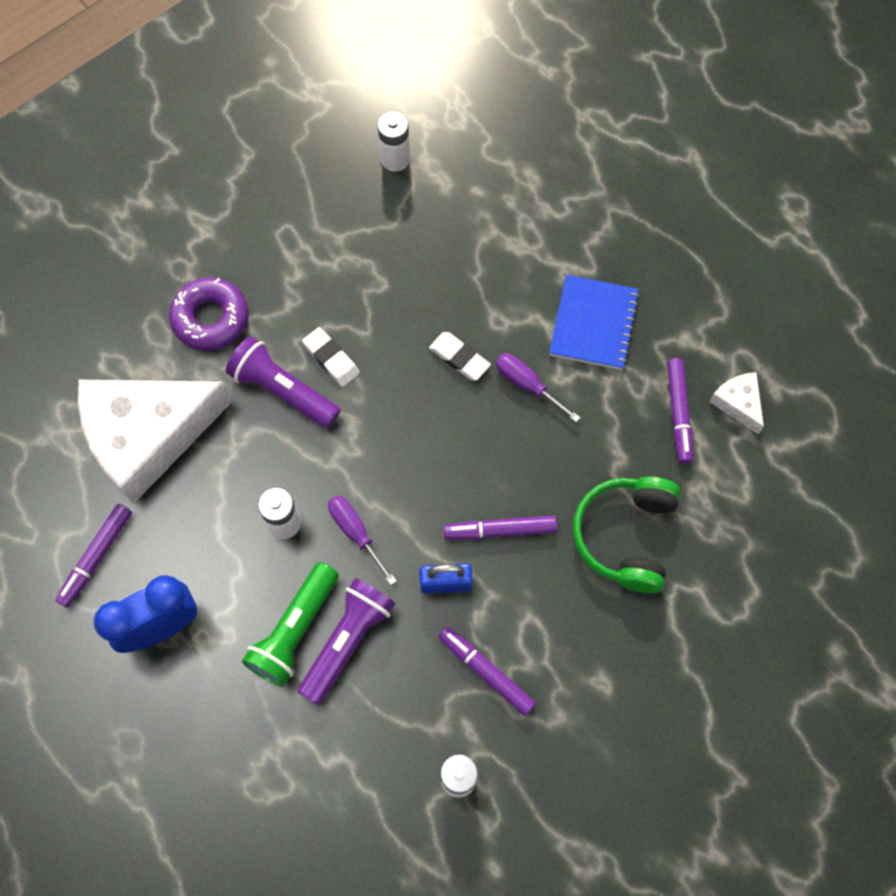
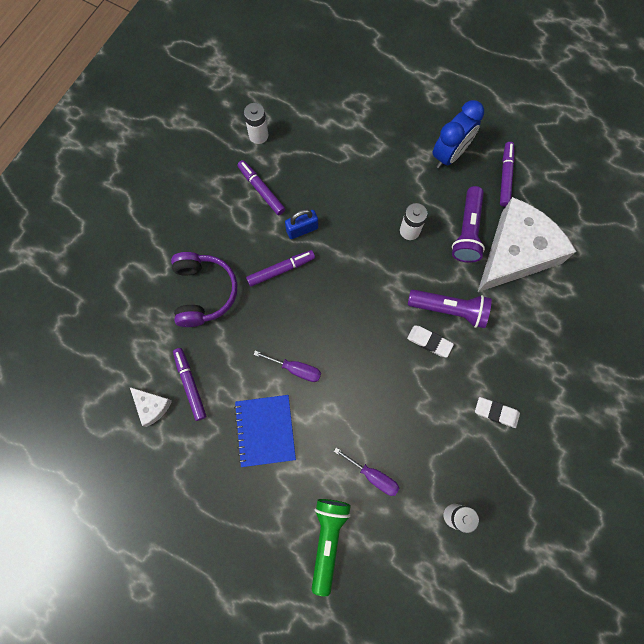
camera: 160 degrees right, 5 degrees up
(211, 318) = (520, 341): purple donut -> none
(294, 630) = (376, 176): green flashlight -> green flashlight (328, 540)
(347, 641) = (345, 180): purple flashlight -> purple flashlight (467, 231)
(355, 533) = (366, 239): purple screwdriver -> purple screwdriver (373, 476)
(459, 358) = (347, 372): white eraser -> white eraser (496, 412)
(486, 672) = (261, 190): purple marker -> purple marker turned 150 degrees counterclockwise
(625, 536) = (204, 292): green headphones -> purple headphones

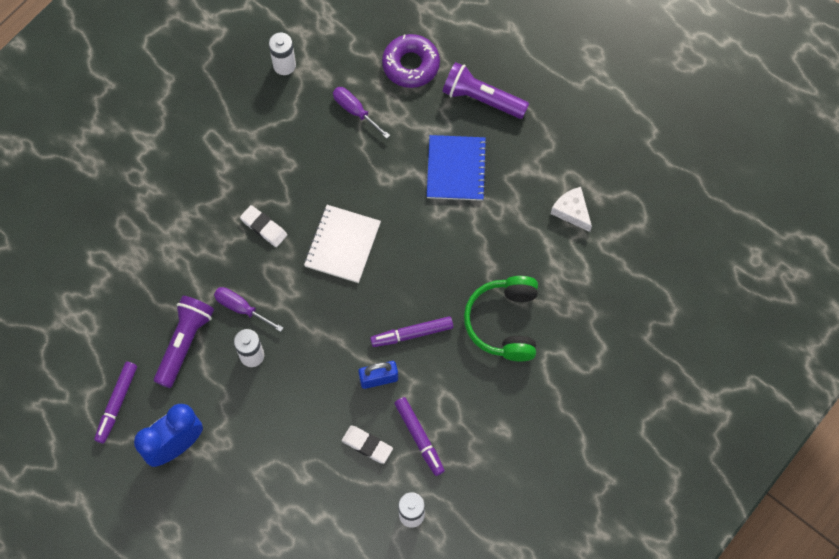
camera: 170 degrees left, 5 degrees down
(190, 385) = (529, 225): purple marker -> none
(204, 292) = (504, 323): purple headphones -> green headphones
(296, 369) = (414, 223): purple screwdriver -> purple screwdriver (241, 308)
(328, 540) = (411, 65): green flashlight -> purple donut
(356, 338) = (342, 245): none -> white notebook
(449, 310) = (232, 257): purple flashlight -> purple flashlight (482, 99)
(496, 412) = (215, 147): white eraser -> white eraser (367, 445)
(516, 253) = (136, 308): white cheese -> none

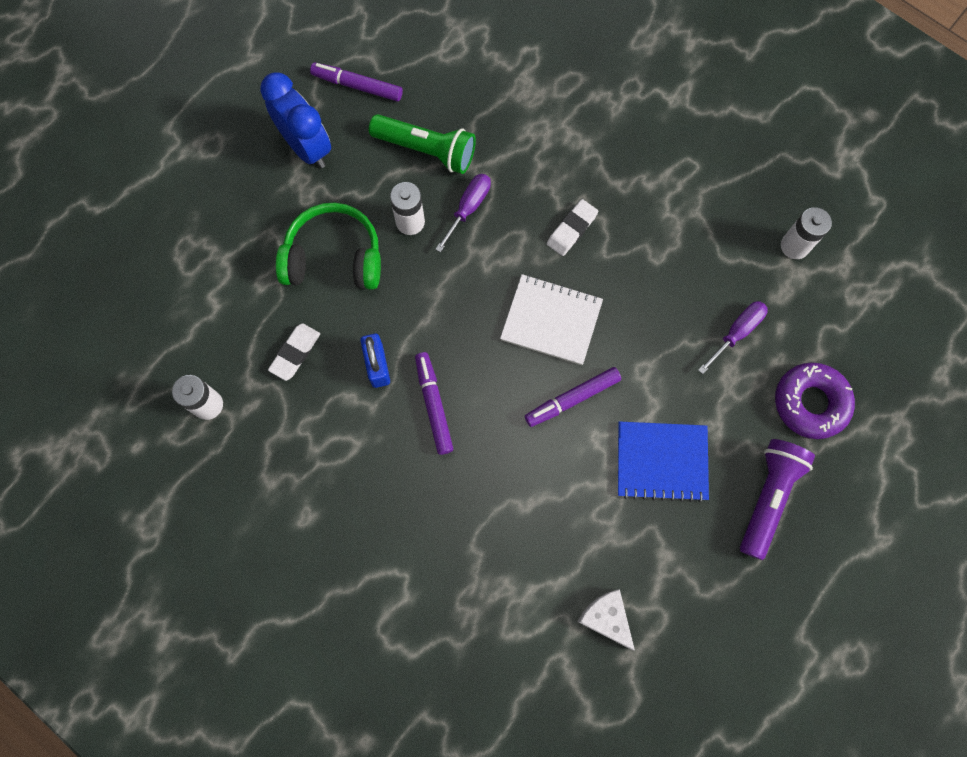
camera: 90 degrees right, 5 degrees up
(184, 343) = (426, 150): purple flashlight -> green flashlight
(419, 437) = (302, 413): purple marker -> purple marker (573, 398)
(504, 323) = (447, 521): green headphones -> green headphones (334, 257)
(572, 211) = (606, 618): white cheese -> white cheese turned 90 degrees counterclockwise

